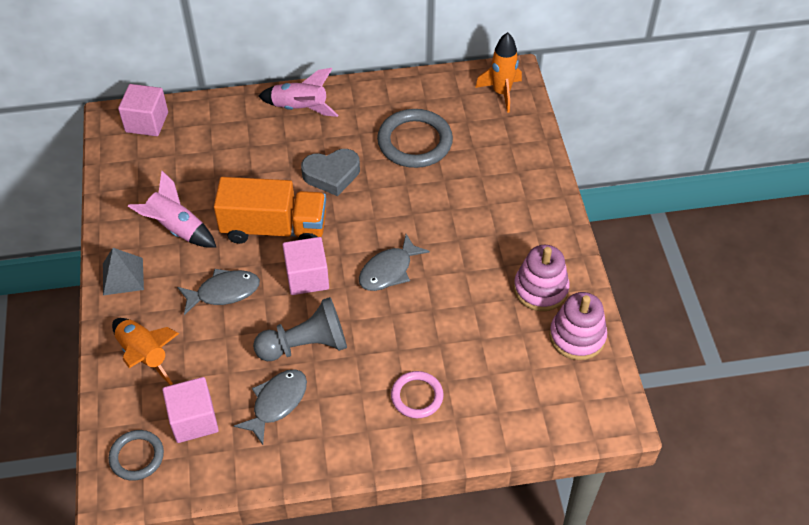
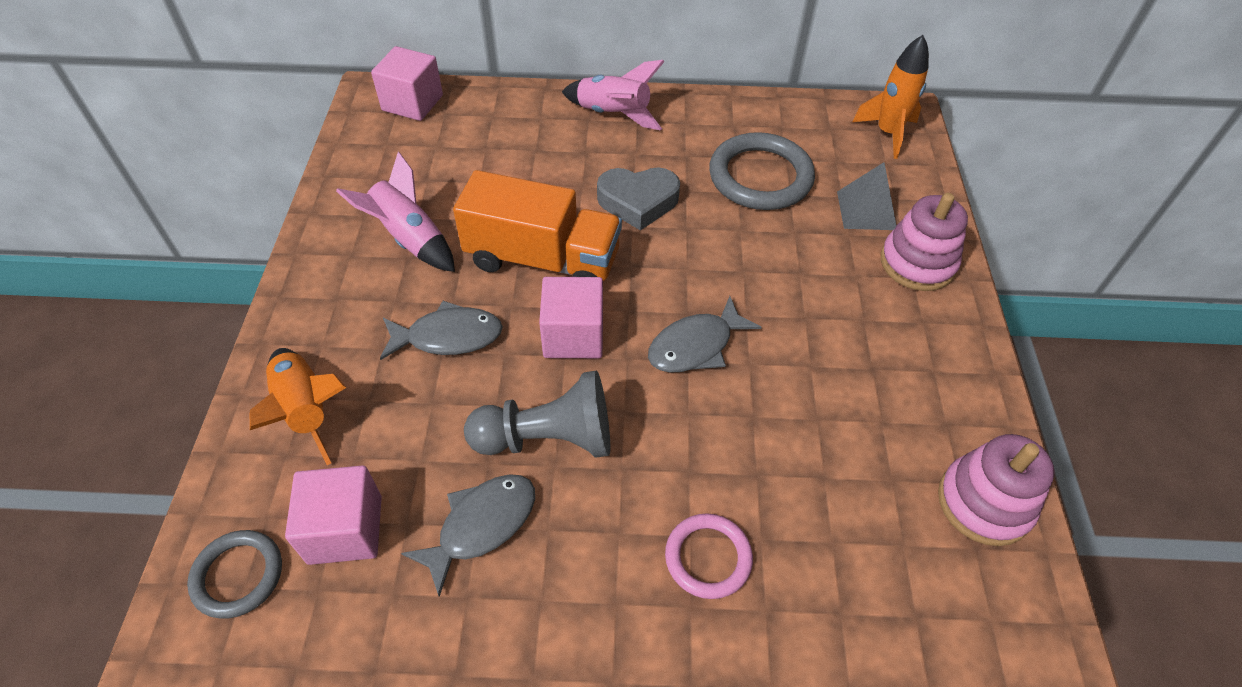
camera: 10 degrees right, 0 degrees up
(123, 276) = (315, 290): grey pyramid -> grey pyramid (866, 210)
(540, 289) = (927, 414): pink stacking toy -> pink stacking toy (917, 263)

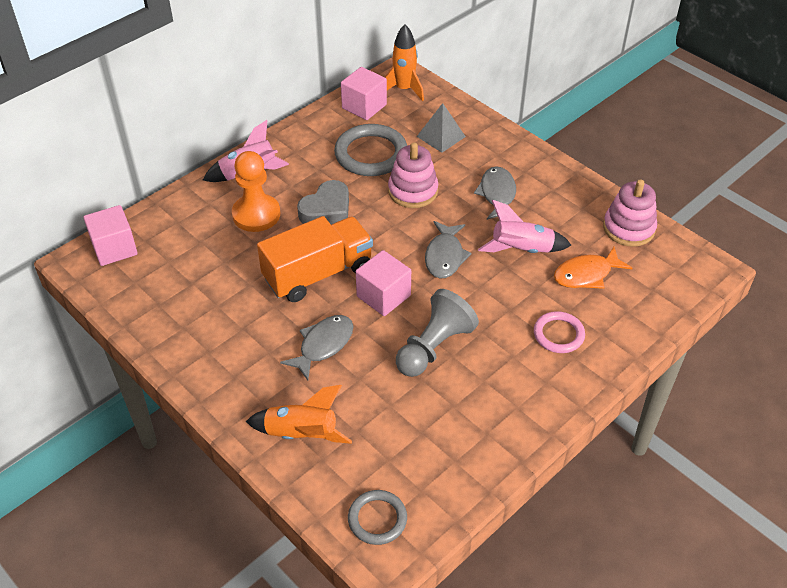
camera: 45 degrees left, 5 degrees down
(345, 529) = (398, 459): pink cube -> pink cube (364, 106)
(409, 239) = (230, 318): pink rocket -> pink rocket (522, 250)
(481, 526) = (455, 404): grey fish -> grey fish (497, 194)
(567, 158) = (256, 214): none -> orange pawn
(844, 513) = (586, 274): none -> orange fish
(917, 263) = (492, 146): pink stacking toy -> pink stacking toy (413, 191)

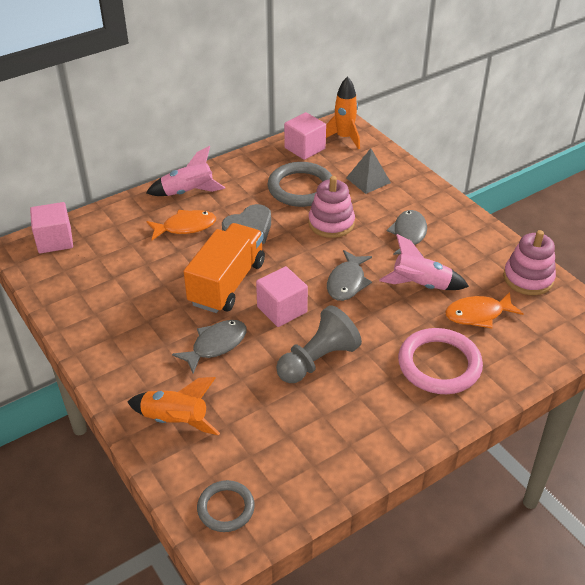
camera: 10 degrees right, 5 degrees down
(256, 214) = (185, 227): orange pawn -> orange fish
(318, 274) = (227, 283): orange truck -> orange truck turned 45 degrees counterclockwise
(558, 334) = (439, 364): pink ring -> pink ring, size x1.69

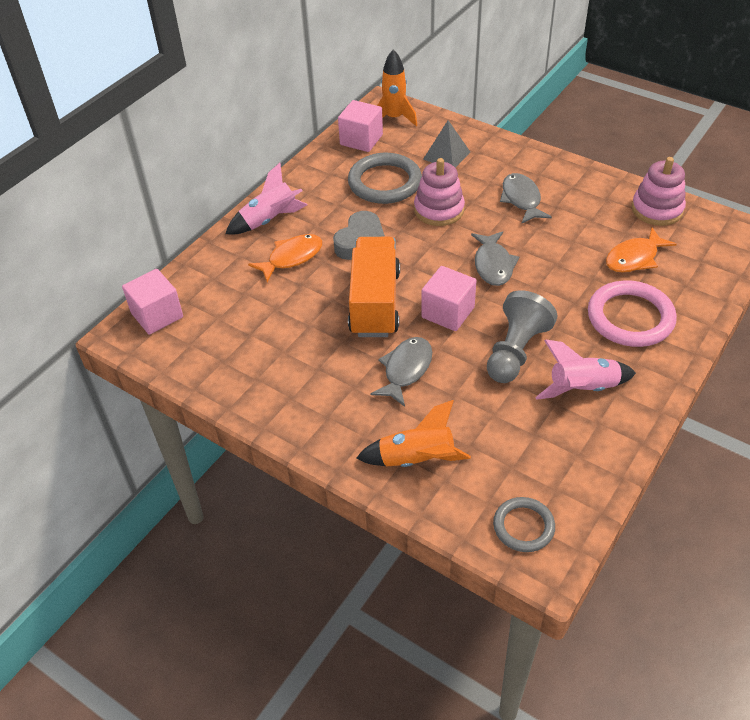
camera: 20 degrees left, 5 degrees up
(421, 285) = (564, 246): pink rocket -> pink rocket (583, 388)

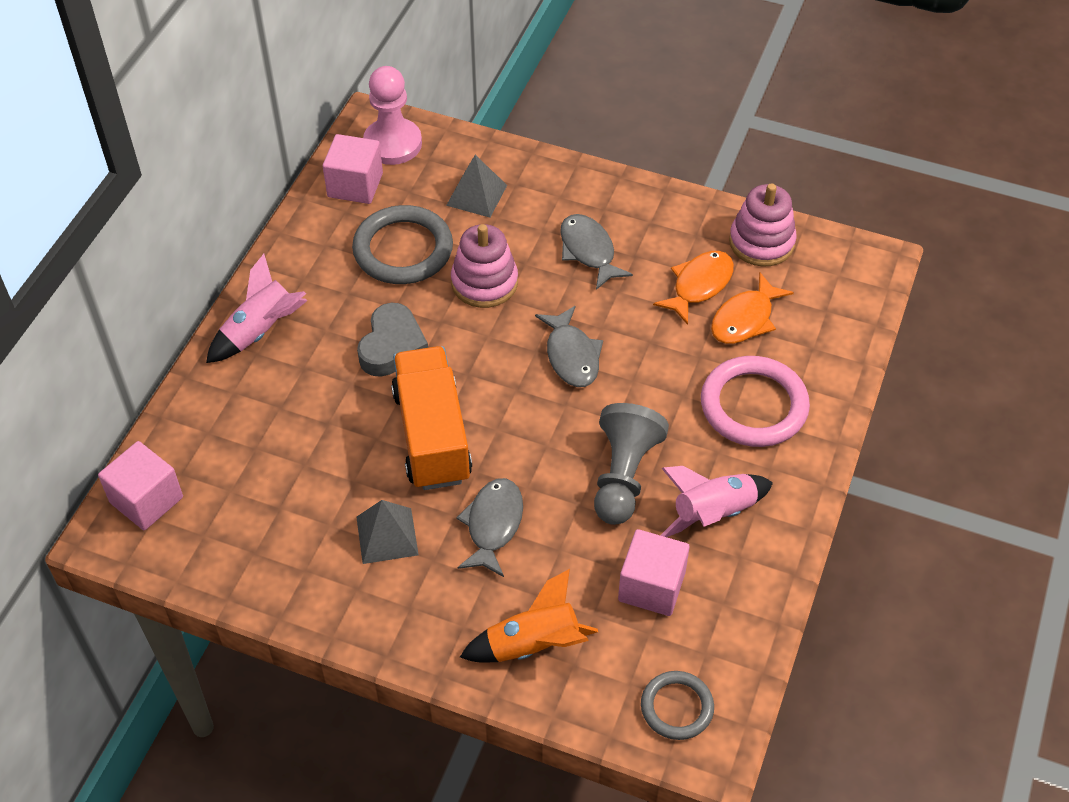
camera: 15 degrees left, 5 degrees up
(291, 258) = (306, 385): orange fish -> orange fish (699, 285)
(323, 365) = (387, 535): none -> grey pyramid
(394, 118) = (392, 143): orange rocket -> pink pawn
(448, 312) = (528, 434): pink cube -> pink cube (651, 586)

